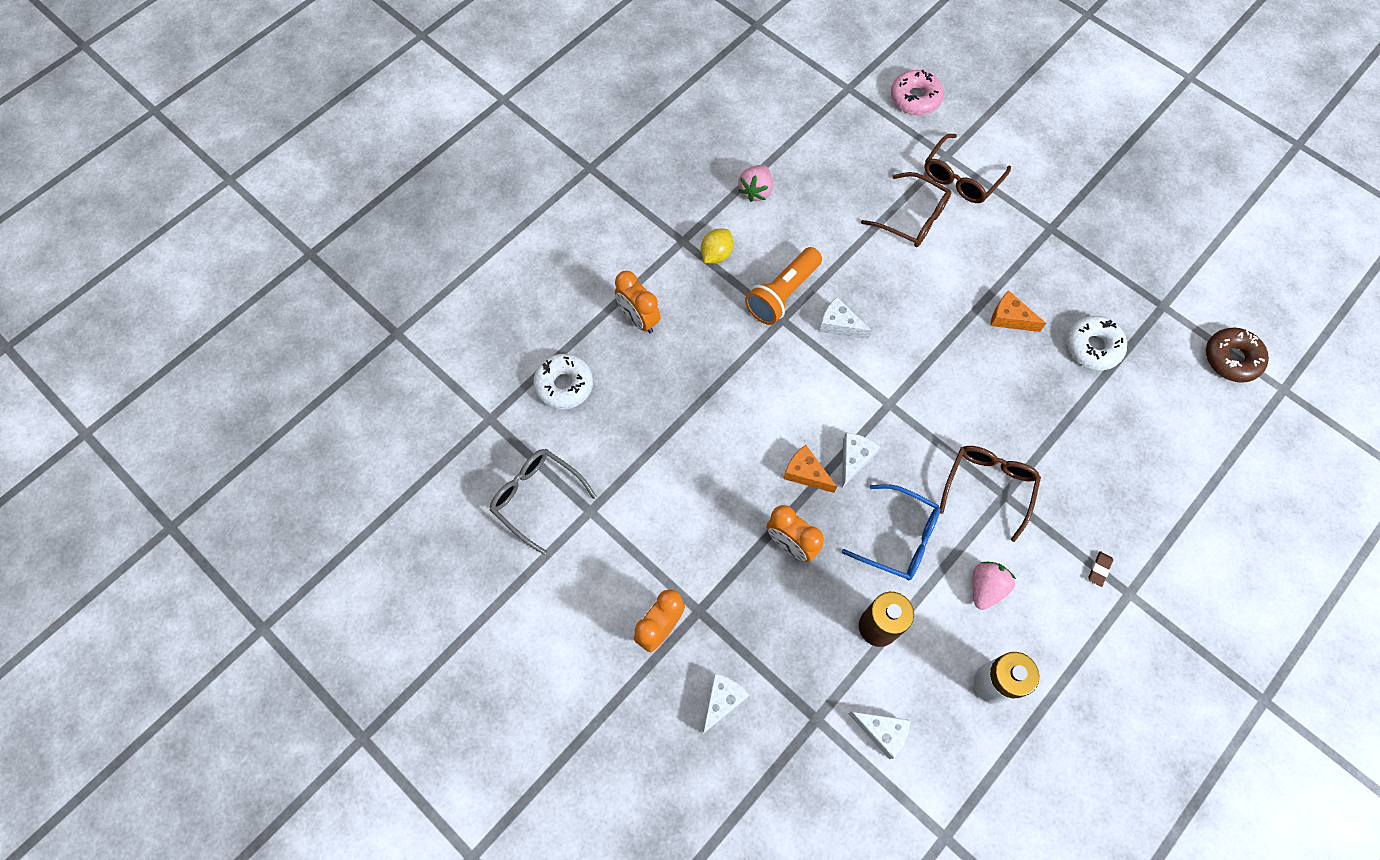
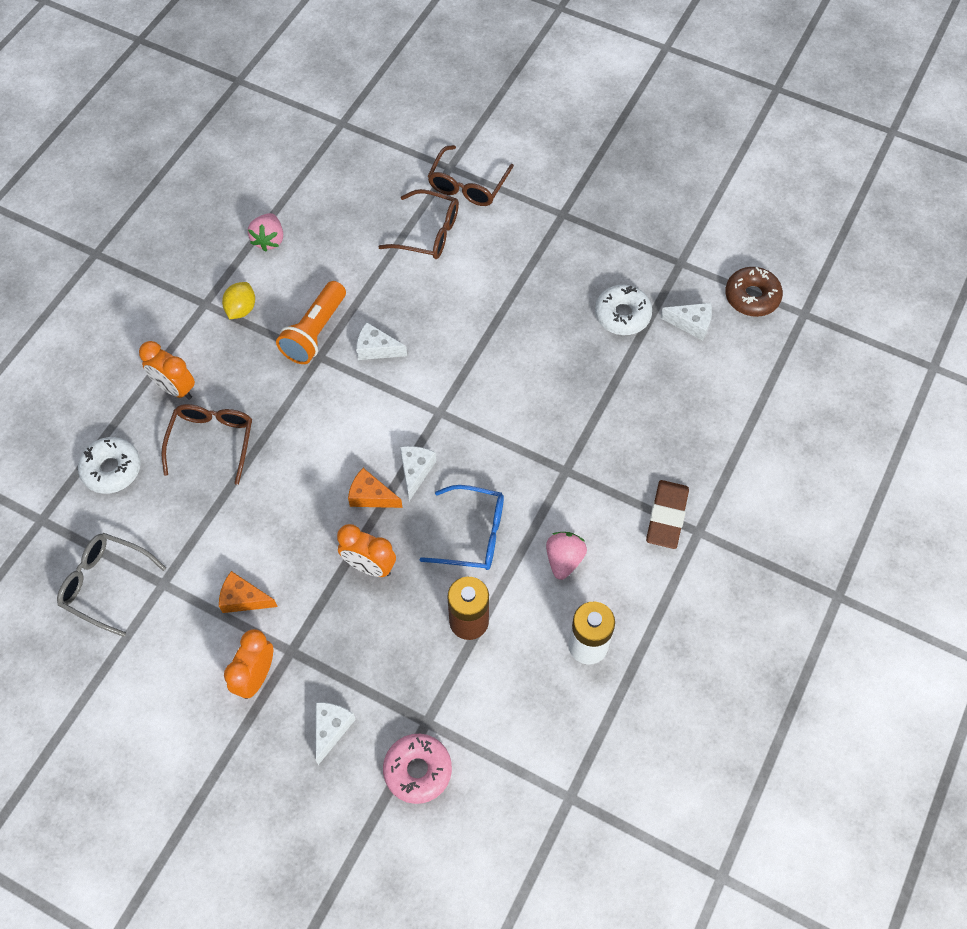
camera: 15 degrees left, 5 degrees down
(882, 732) = (491, 717): white cheese -> white cheese (691, 324)
(915, 98) = (409, 120): pink donut -> pink donut (417, 770)
(988, 487) = (549, 467): brown glasses -> brown glasses (212, 441)
(1010, 318) = (539, 306): orange cheese -> orange cheese (243, 599)
(1099, 569) = (666, 516): brown eraser -> brown eraser, size x2.19

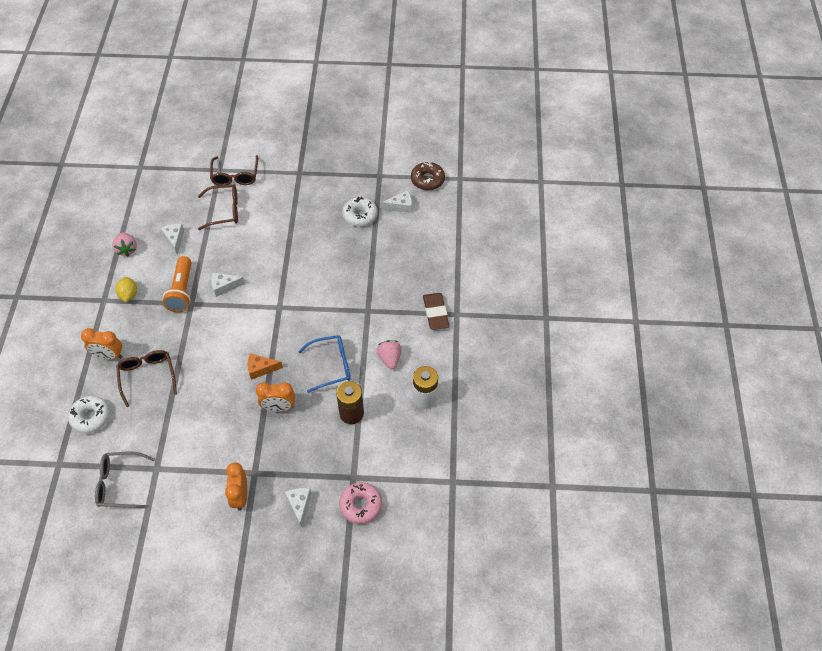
camera: 25 degrees left, 5 degrees down
(243, 599) = (211, 456): orange cheese -> none
(415, 471) = (281, 345): white cheese -> white cheese (174, 239)

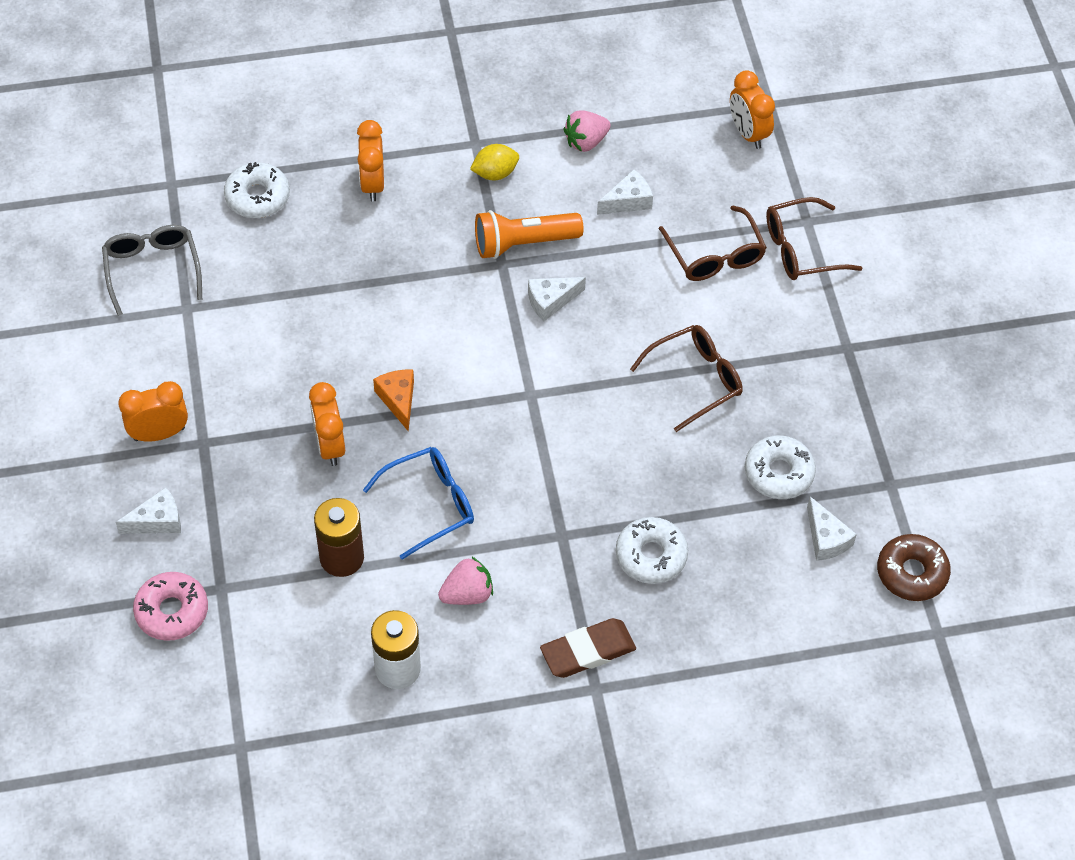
camera: 75 degrees right, 0 degrees up
(147, 376) = (346, 246): brown glasses -> brown glasses (695, 380)
(154, 180) = (748, 133): none -> orange clock
(224, 286) = (550, 301): white cheese -> white cheese turned 90 degrees counterclockwise
(331, 366) = (430, 504): blue glasses -> blue glasses turned 90 degrees counterclockwise
(390, 276) = (651, 556): none -> white donut

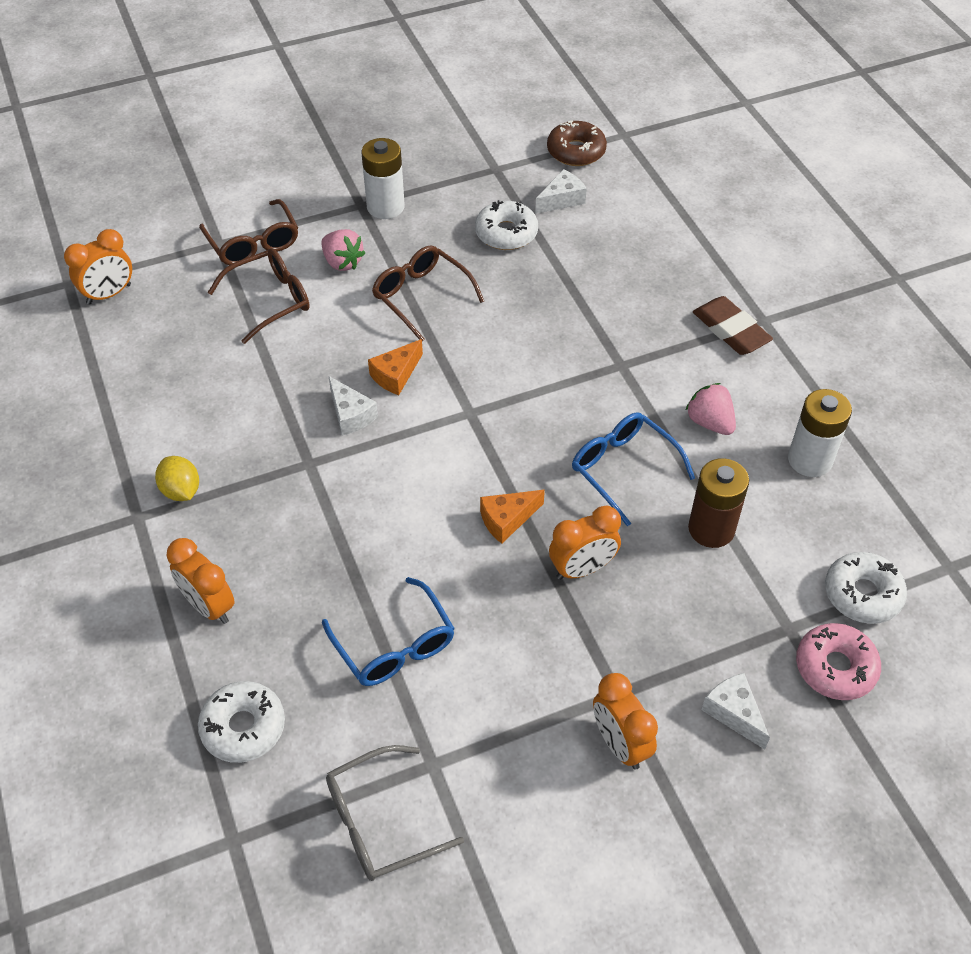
camera: 100 degrees left, 5 degrees down
(297, 299) = (394, 645): none -> blue glasses
(372, 184) = (209, 606): orange clock -> orange clock turned 60 degrees clockwise
(523, 243) = (278, 449): orange flashlight -> none
(586, 141) = (128, 419): pink strawberry -> pink strawberry (342, 262)
(592, 343) = (396, 375): none -> orange cheese
(628, 201) = (209, 373): white cheese -> none
(651, 556) = (619, 302): white donut -> white donut (862, 594)
(840, 369) = (385, 207): none -> white battery

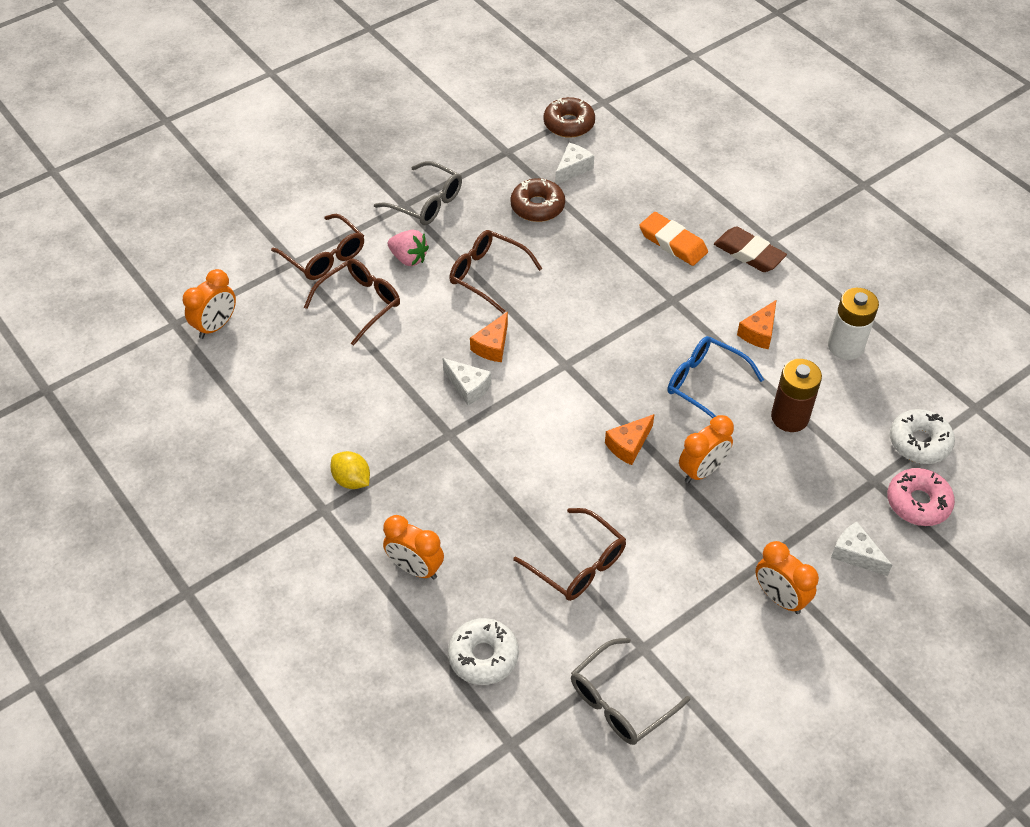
camera: 15 degrees left, 0 degrees up
(385, 207) = (426, 203): white battery -> grey glasses
(394, 645) = (578, 564): blue glasses -> brown glasses
(506, 233) = (537, 206): white donut -> brown donut
(645, 301) = (673, 242): none -> orange eraser
(710, 422) = (759, 332): pink strawberry -> orange cheese

